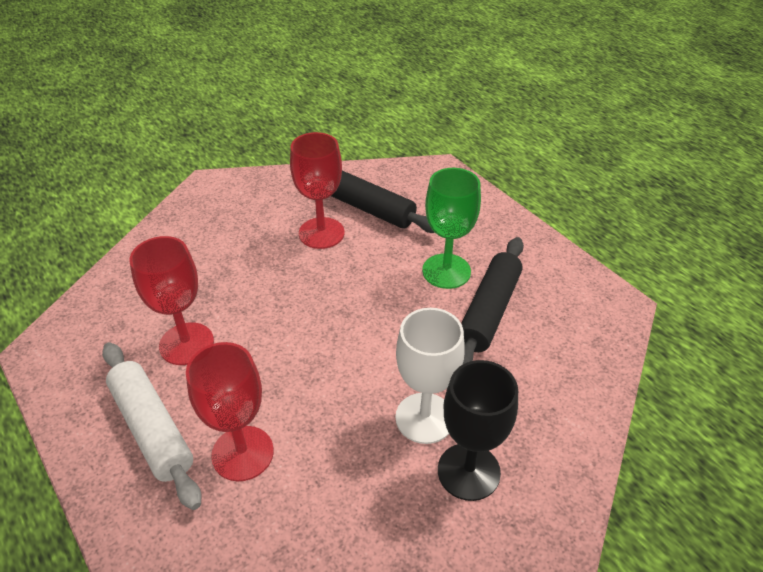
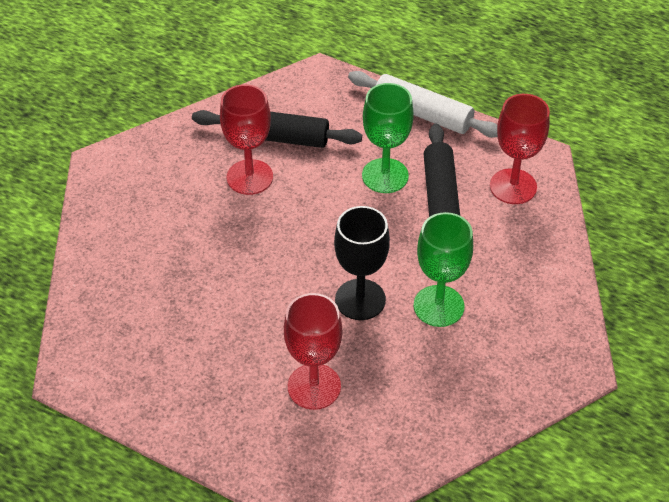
camera: 25 degrees left, 5 degrees up
(152, 429) = (226, 398): white rolling pin -> white rolling pin (422, 114)
(186, 344) = (201, 321): red goblet -> red goblet (513, 186)
(424, 418) = (438, 306): white goblet -> green goblet
(468, 471) = (493, 332): black goblet -> black goblet (360, 299)

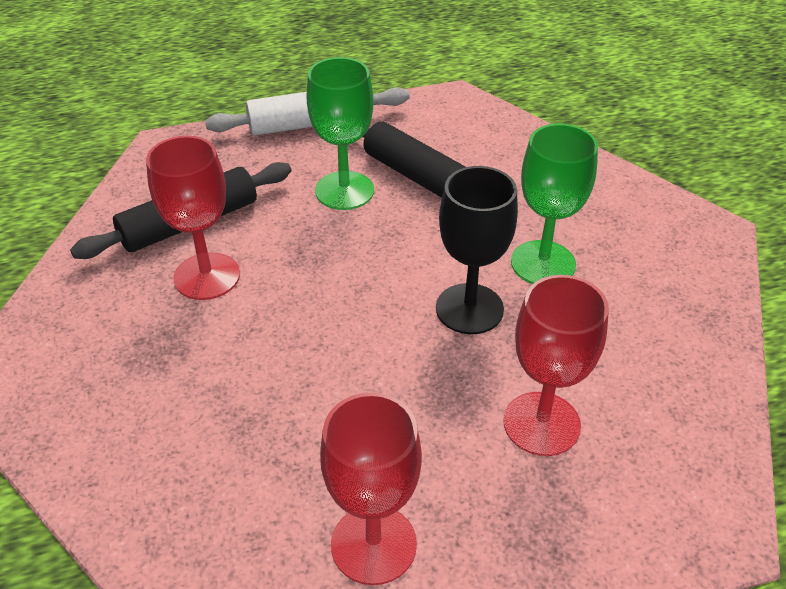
camera: 45 degrees left, 5 degrees down
(513, 186) = (465, 132): red goblet -> red goblet (373, 544)

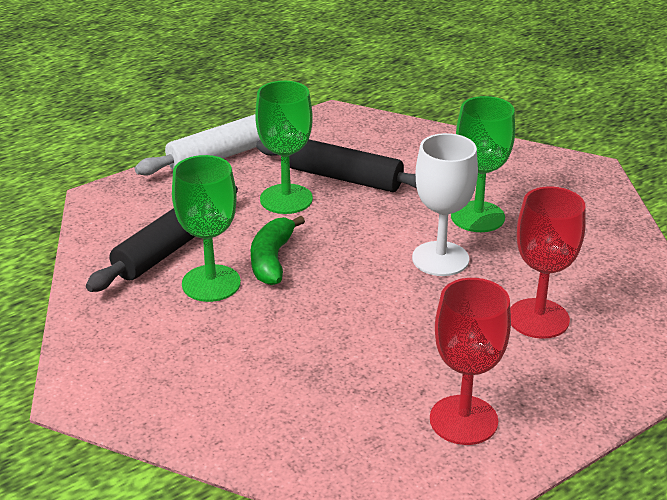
camera: 20 degrees left, 10 degrees down
(207, 276) = (211, 283): red goblet -> green goblet
(286, 263) = (272, 260): none -> green banana
(469, 309) = (440, 259): black goblet -> white goblet

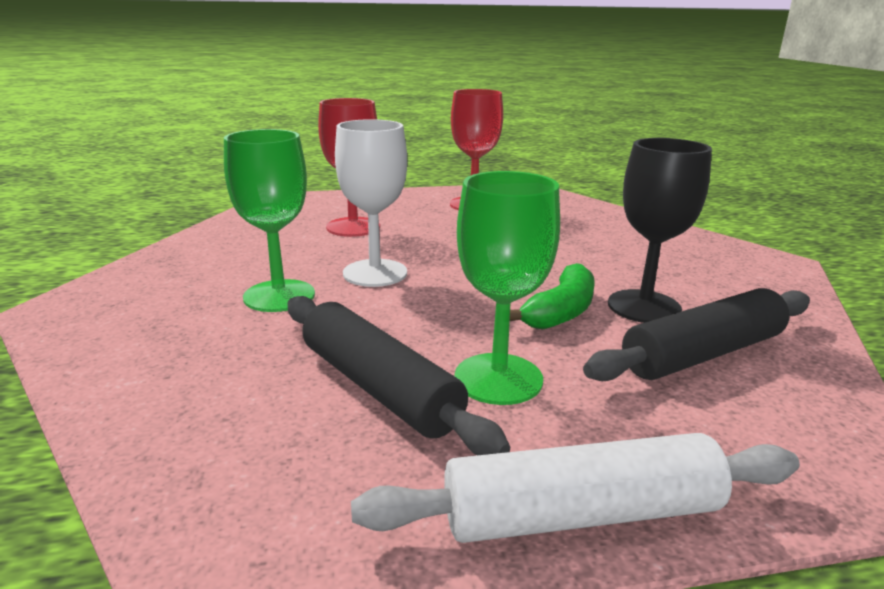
camera: 155 degrees left, 10 degrees down
(211, 283) = (644, 307): green goblet -> black goblet

